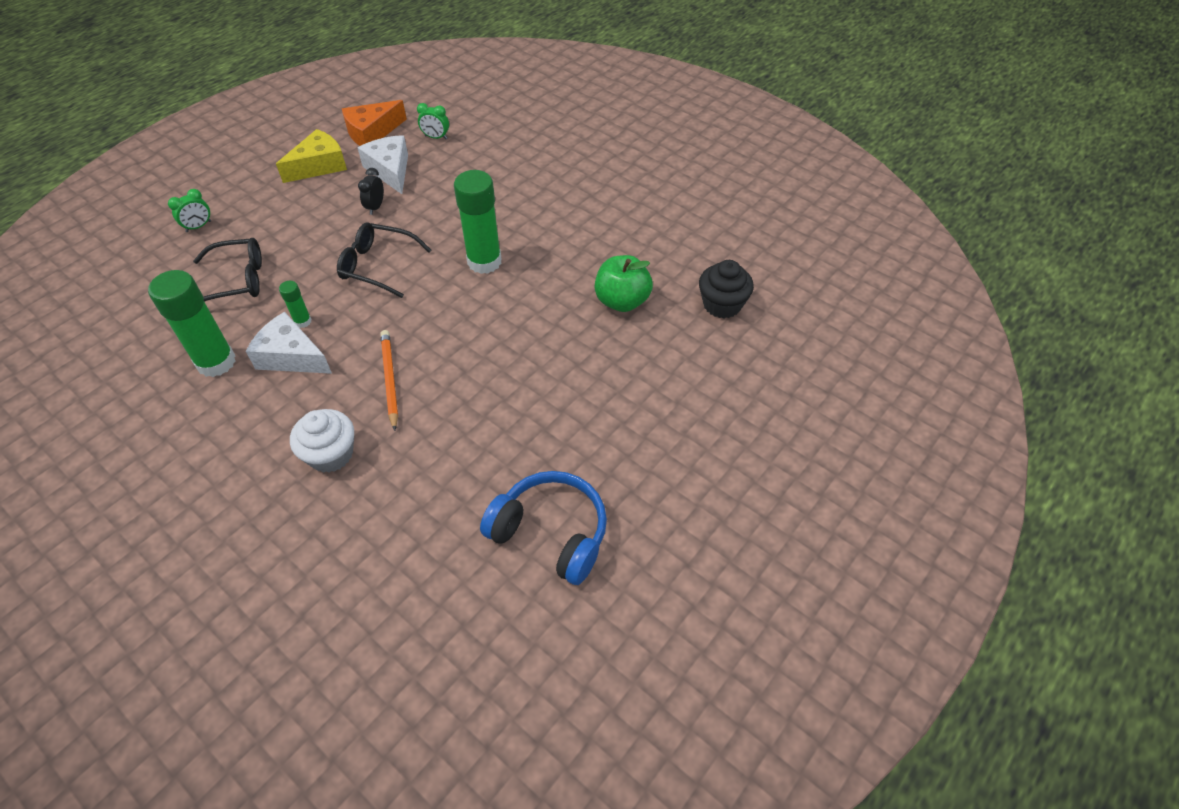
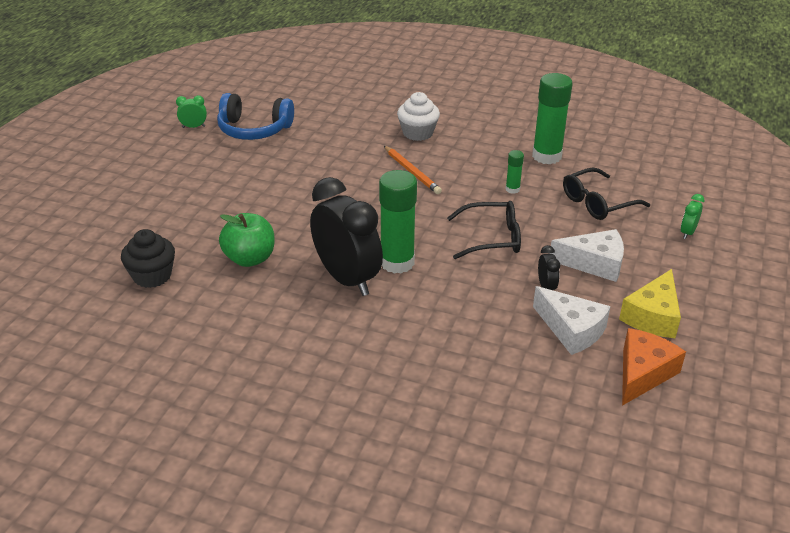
camera: 160 degrees right, 15 degrees down
(291, 356) = (497, 169): white cheese -> white cheese (594, 263)
(436, 137) = (560, 387): green clock -> green clock (193, 127)
(539, 256) = (347, 279): none -> black clock

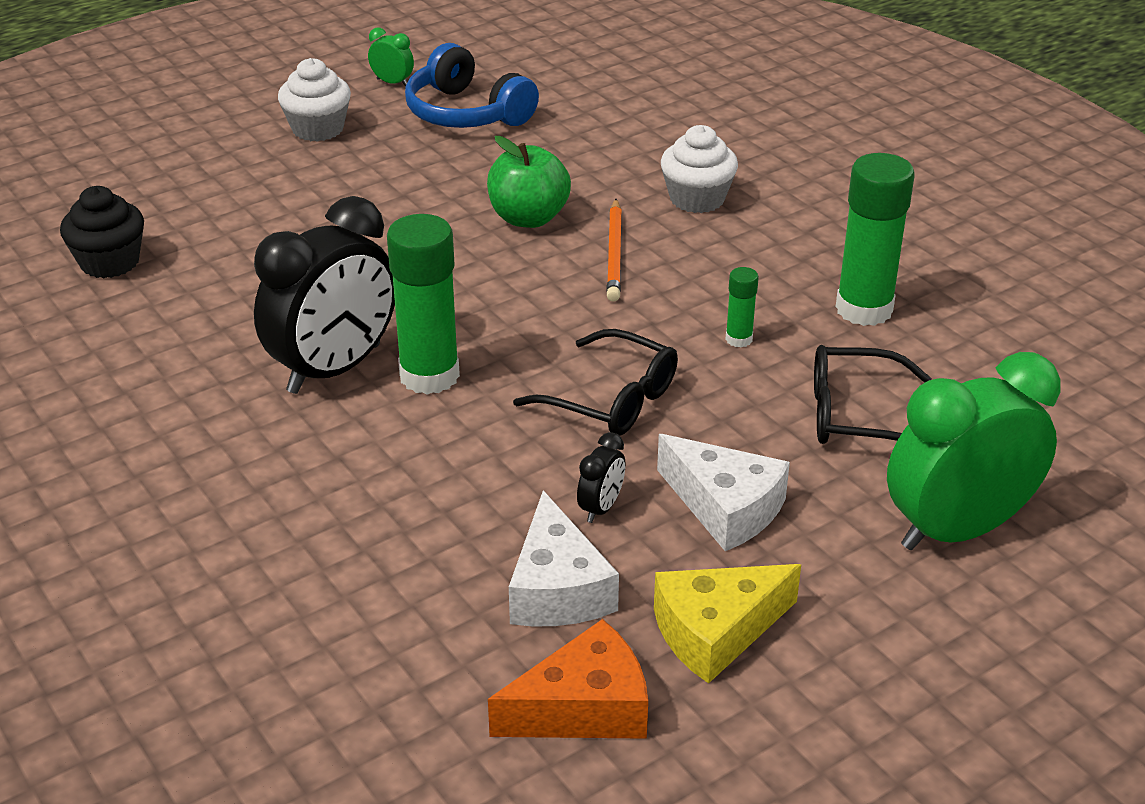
camera: 35 degrees right, 0 degrees up
(182, 164) = (318, 129): none -> white cupcake
(250, 259) = (247, 288): green apple -> green apple (528, 218)
(347, 279) = (335, 369): black clock -> black clock turned 45 degrees clockwise
(687, 232) = (957, 530): green clock -> green clock, size x2.44

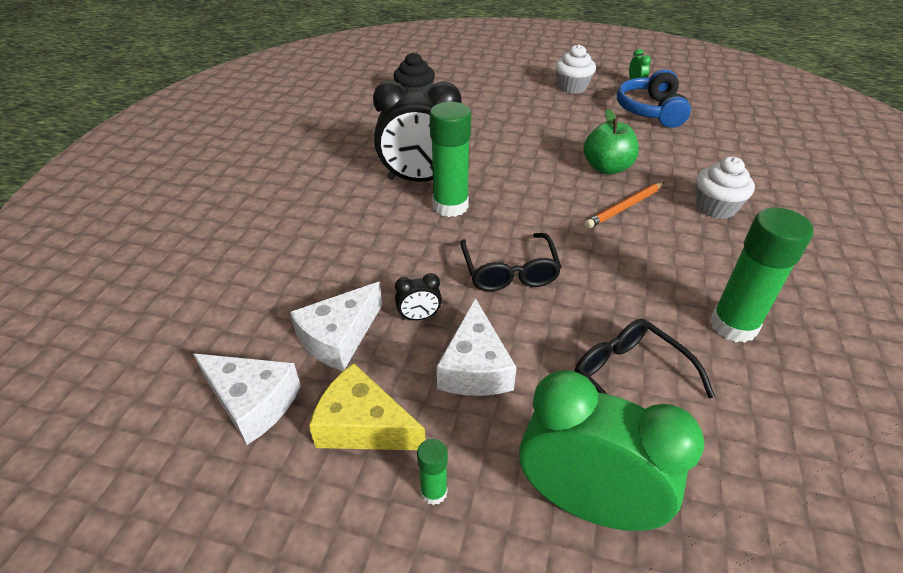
camera: 50 degrees right, 5 degrees up
(584, 708) = (253, 402): orange cheese -> white cheese
(739, 339) = (625, 289): green glue stick -> green glue stick (434, 492)

